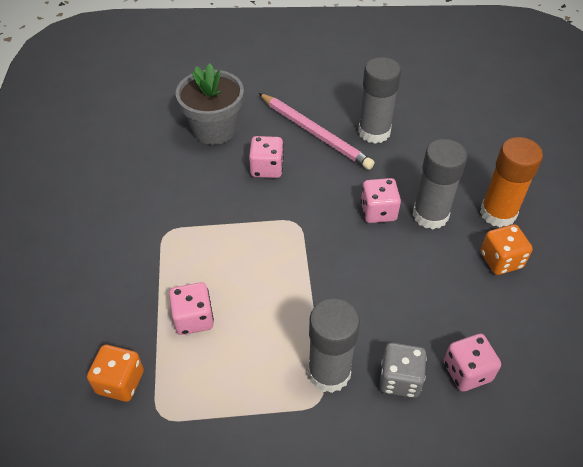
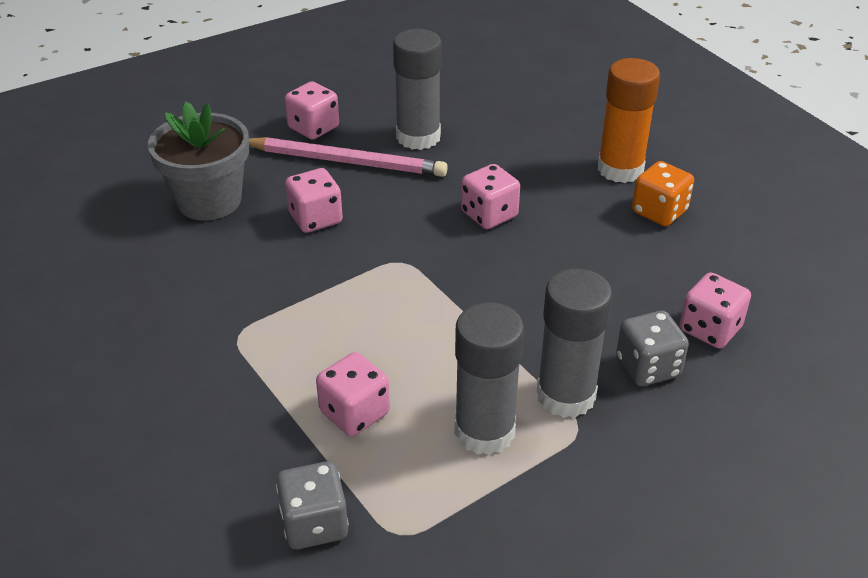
camera: 30 degrees left, 10 degrees down
(120, 382) = (314, 524): orange dice -> grey dice
(312, 99) = (313, 128): none -> pink dice
(430, 215) = (550, 197): grey glue stick -> grey glue stick (484, 431)

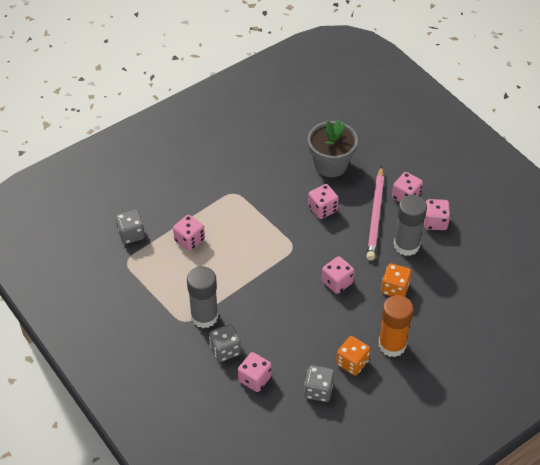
camera: 85 degrees right, 10 degrees up
(375, 106) = (435, 222): none -> pink dice
(484, 431) = (181, 286): grey glue stick -> none
(506, 156) = (395, 288): none -> orange dice
(721, 253) = (318, 390): none -> grey dice

